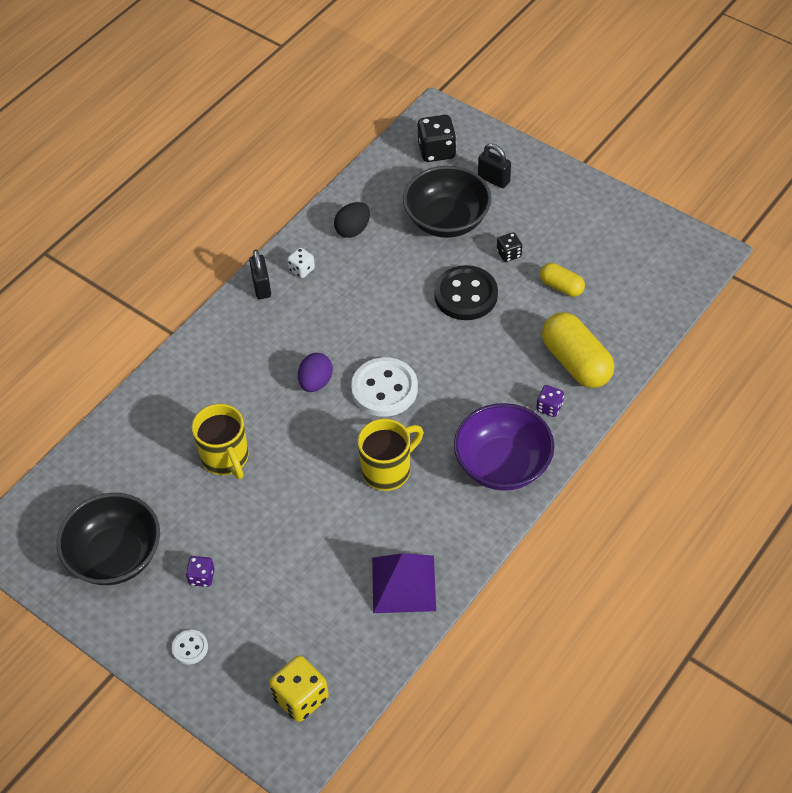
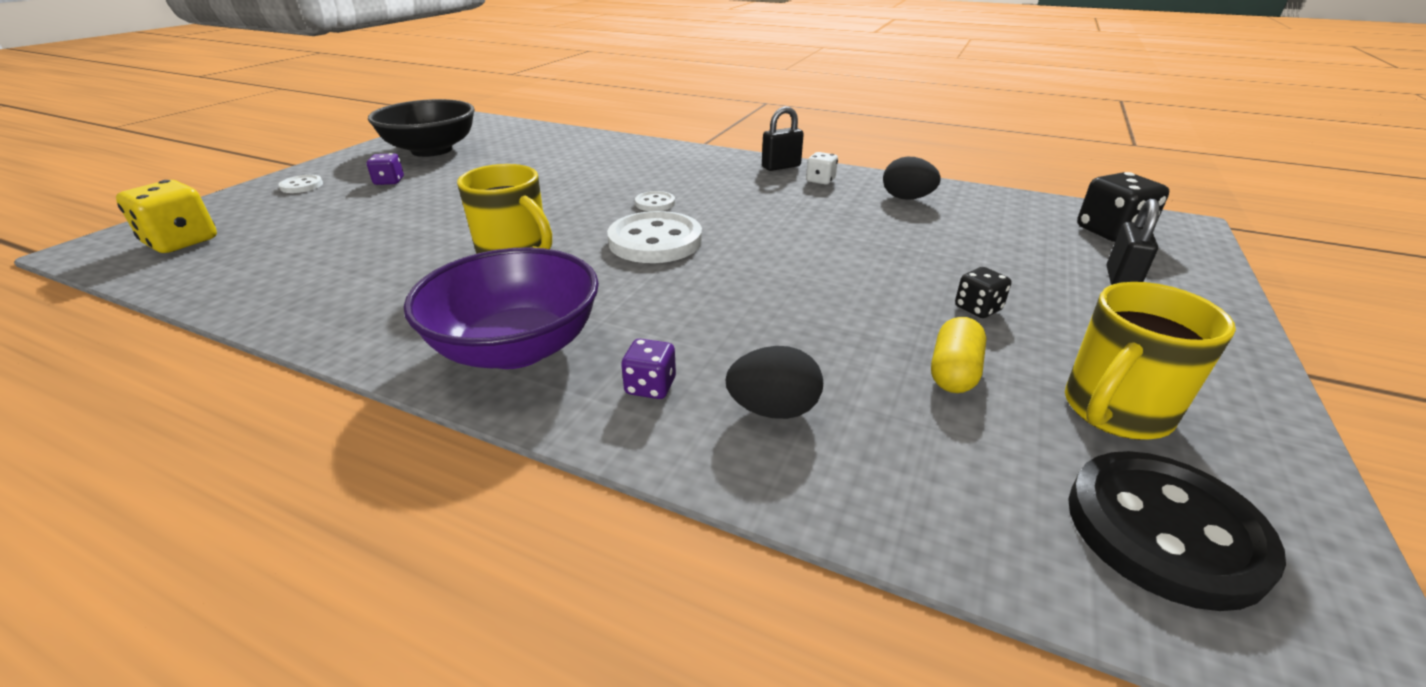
camera: 75 degrees right, 20 degrees down
(226, 458) = (542, 175): yellow mug -> yellow mug (1114, 411)
(316, 382) = (655, 203): purple egg -> white button
(403, 583) = (313, 287): purple pyramid -> none
(447, 220) = (990, 252): black bowl -> none
(466, 295) = (858, 280): black button -> black button (1164, 530)
(576, 362) = (773, 410): yellow capsule -> black egg

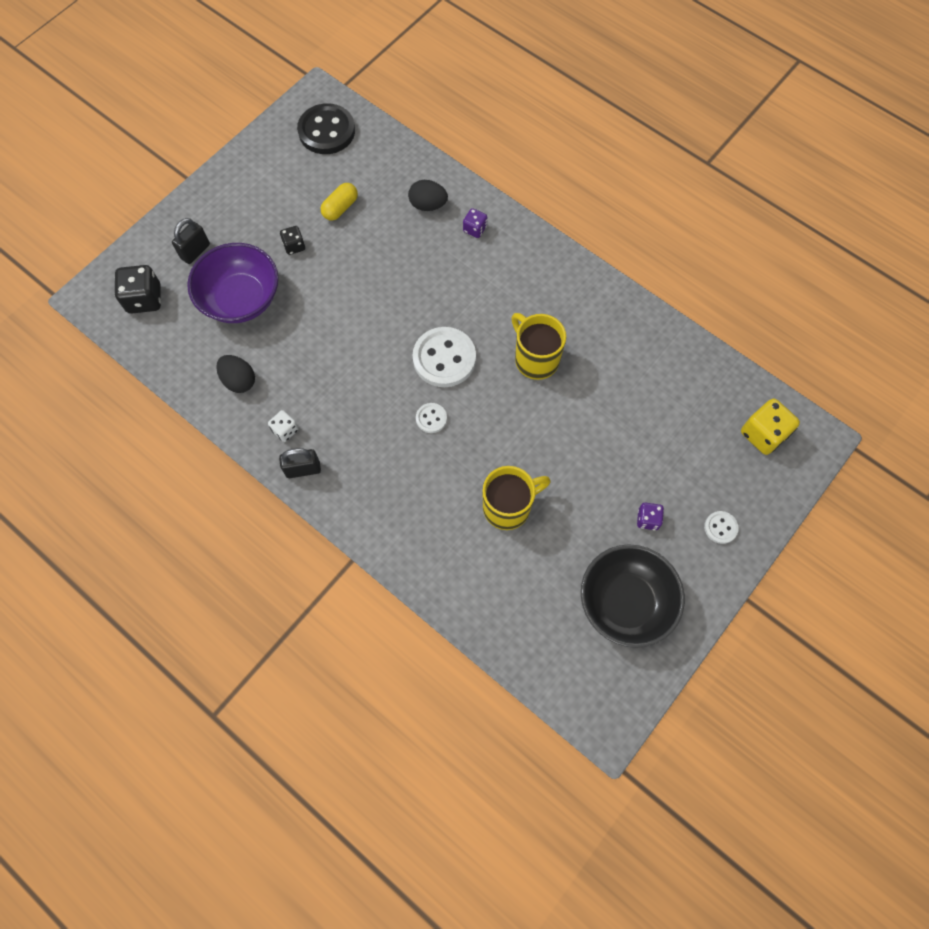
camera: 165 degrees left, 35 degrees up
(516, 348) = (533, 269): purple bowl -> purple bowl (241, 299)
(1114, 411) = (294, 174): yellow mug -> yellow mug (508, 507)

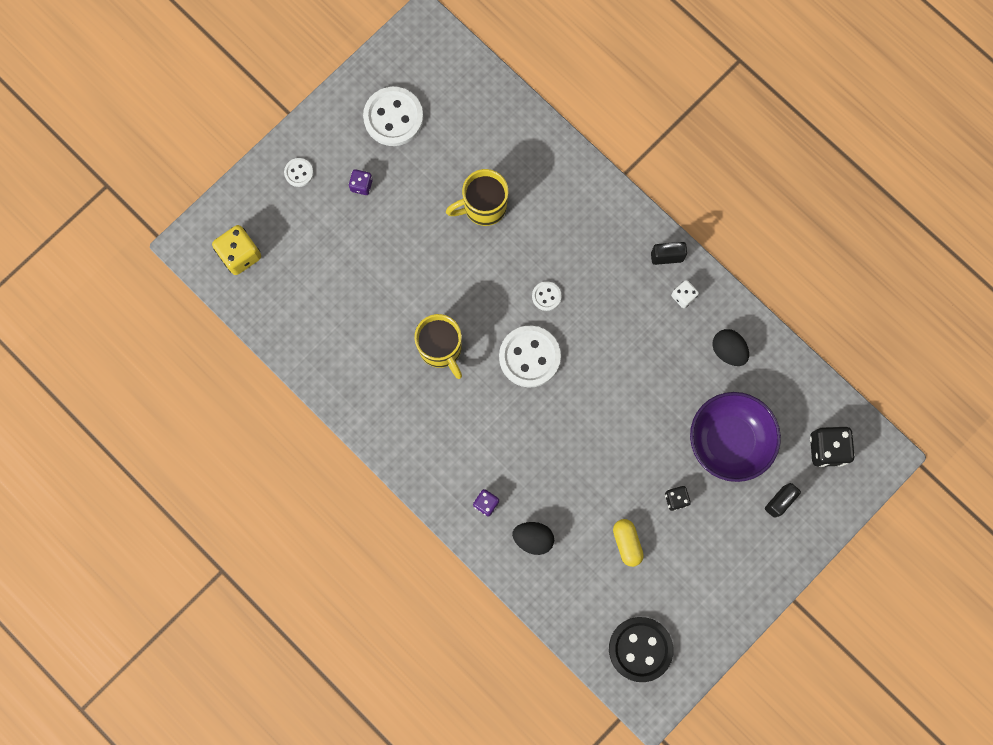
camera: 175 degrees left, 10 degrees up
(340, 208) = (627, 543): yellow capsule -> yellow capsule turned 60 degrees counterclockwise
(625, 602) = (393, 117): black bowl -> white button

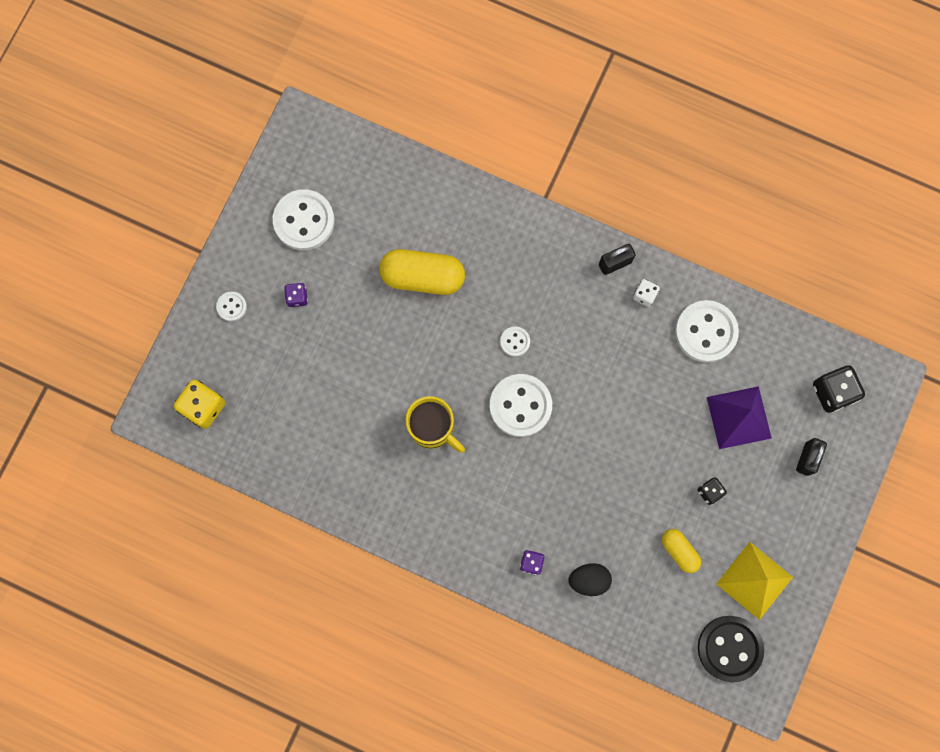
camera: 20 degrees left, 0 degrees up
(483, 207) = (422, 277): yellow mug -> yellow capsule
(687, 595) = (754, 580): none -> yellow pyramid
(728, 350) = (706, 332): black egg -> white button
(729, 440) = (739, 417): purple bowl -> purple pyramid

